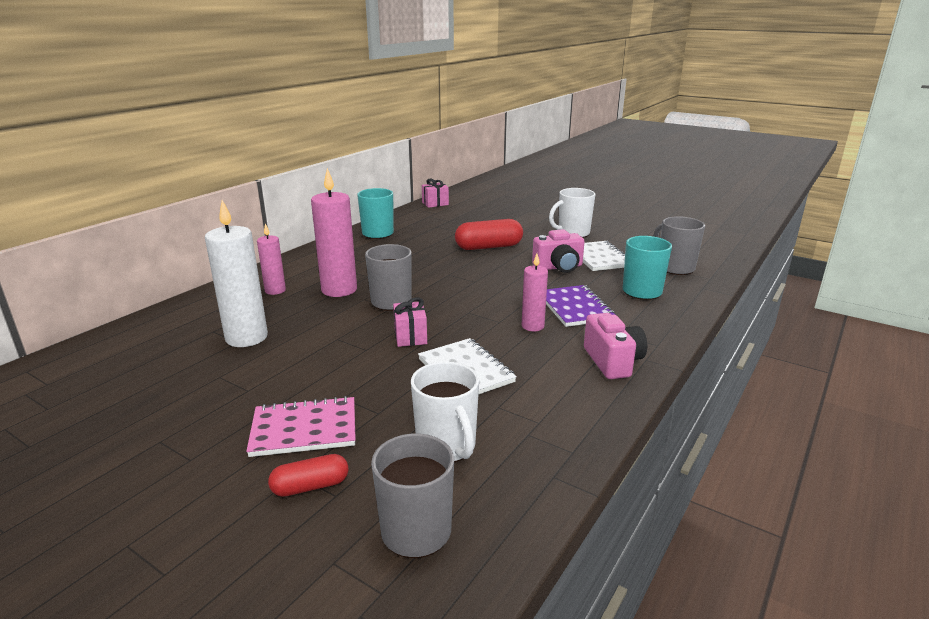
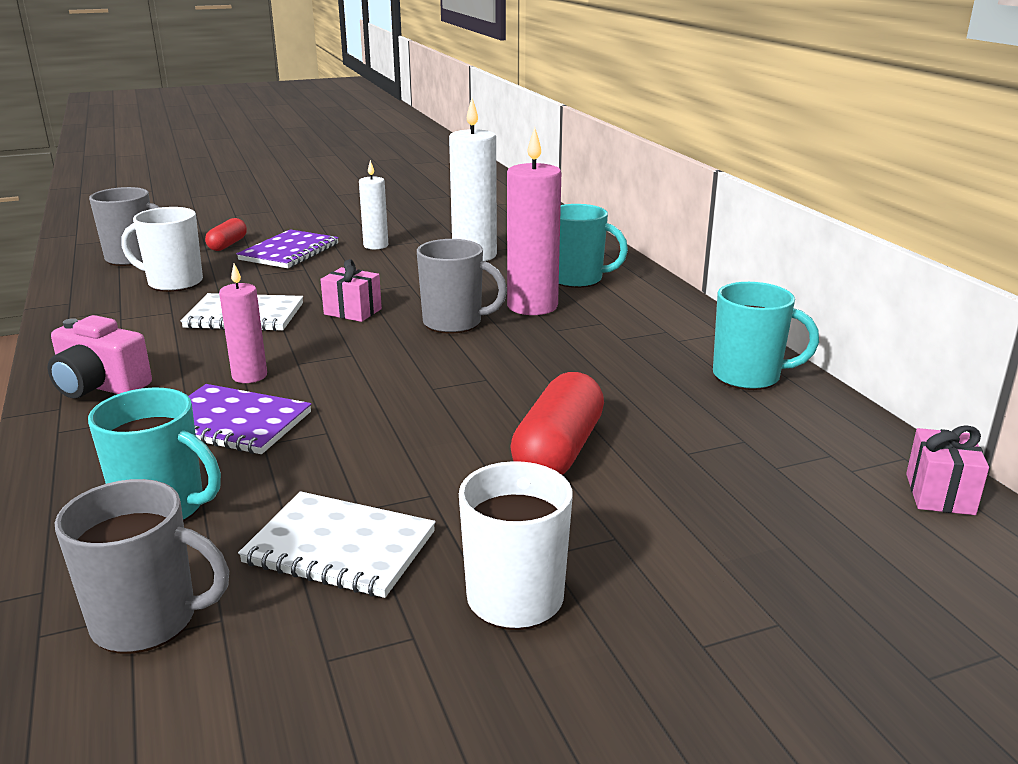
camera: 125 degrees right, 0 degrees up
(249, 391) = (376, 246): none -> white candle
(275, 290) = (578, 279): pink candle -> turquoise mug
(304, 429) = (289, 252): pink notebook -> purple notebook
(559, 267) = (370, 478): pink camera -> none

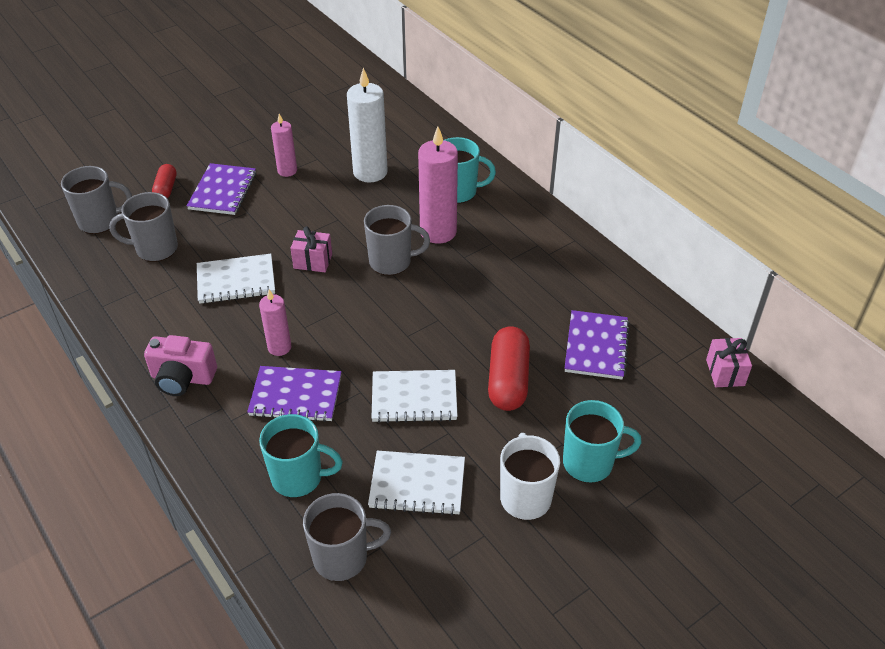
camera: 15 degrees left, 20 degrees up
(173, 283) = (155, 249): white mug -> grey mug
(376, 246) = (287, 171): white candle -> pink candle
(401, 449) = (414, 398): none -> white notebook
(717, 435) = (596, 346): none -> purple notebook
(748, 376) = (602, 285): turquoise mug -> turquoise mug (589, 463)

